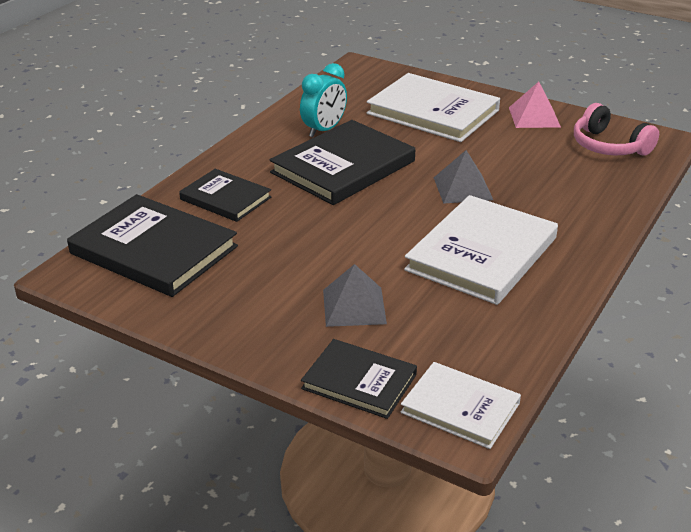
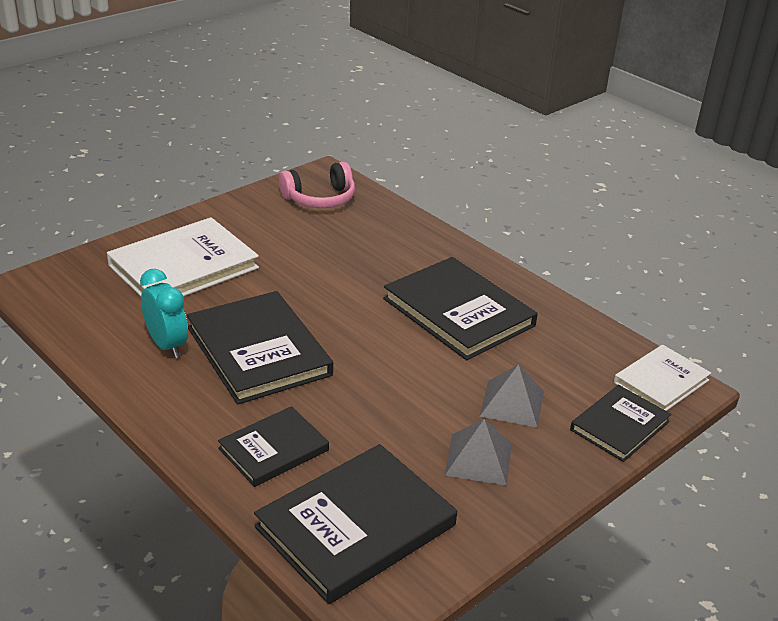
camera: 75 degrees left, 0 degrees up
(463, 188) = (345, 291): grey pyramid -> grey pyramid (478, 459)
(482, 254) = (458, 312): white book -> black book
(534, 117) = (239, 216): pink pyramid -> none

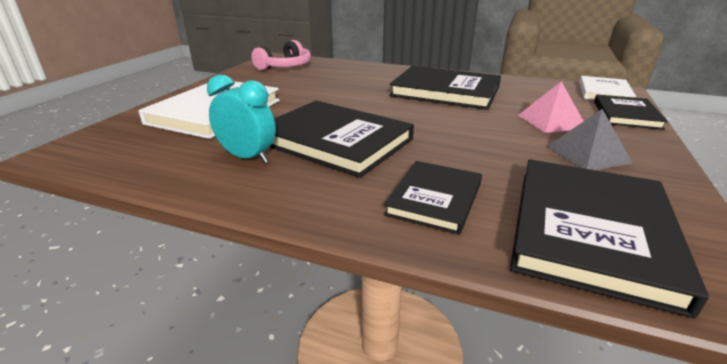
camera: 25 degrees left, 5 degrees down
(512, 403) = (551, 121): grey pyramid -> pink pyramid

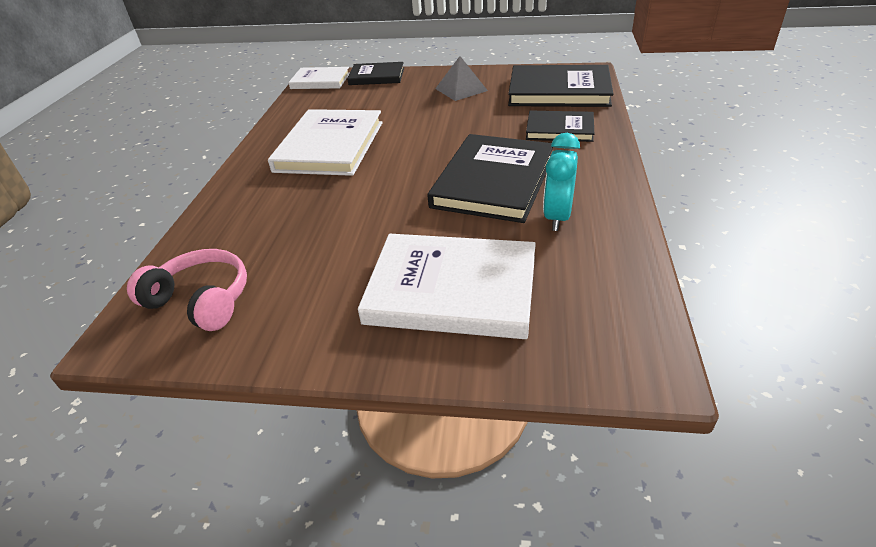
camera: 100 degrees left, 10 degrees up
(445, 91) = (330, 146): black book -> white book
(551, 121) = (402, 99): pink pyramid -> none

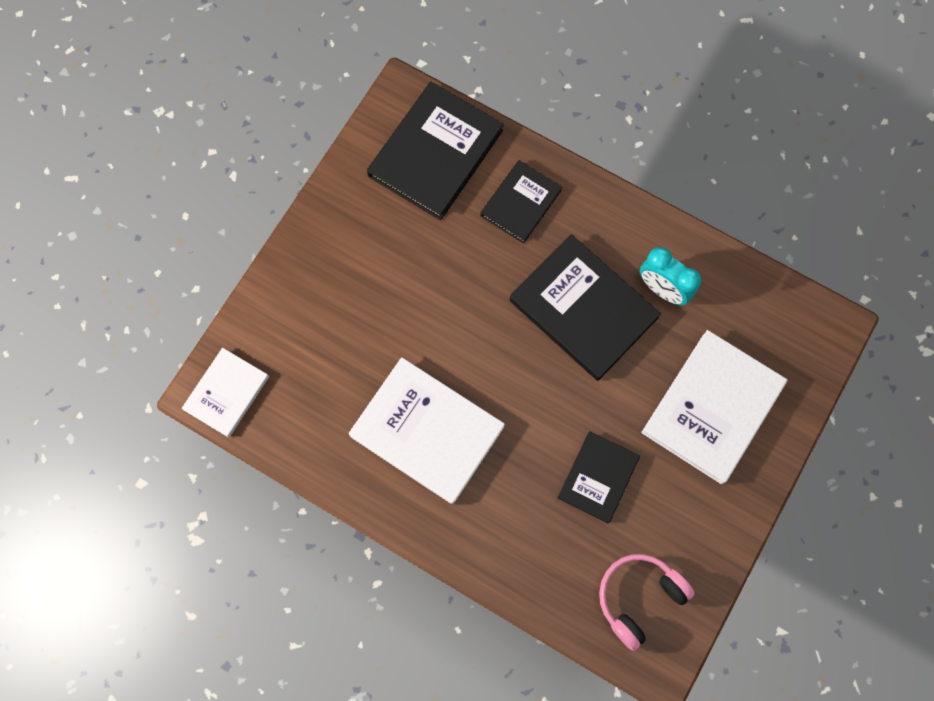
camera: 70 degrees left, 35 degrees up
(376, 76) = (259, 321): black book -> black book (598, 477)
(461, 89) = (365, 245): grey pyramid -> none

